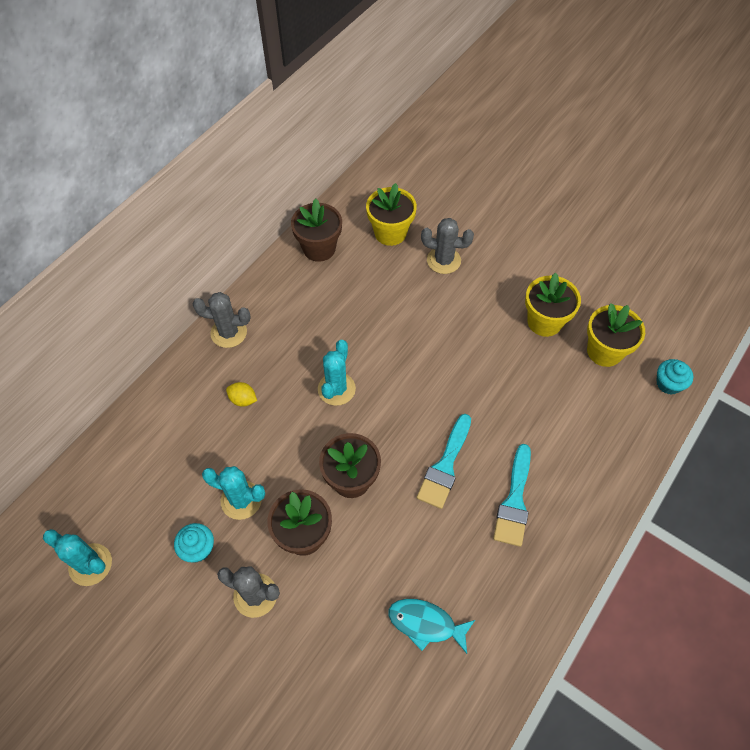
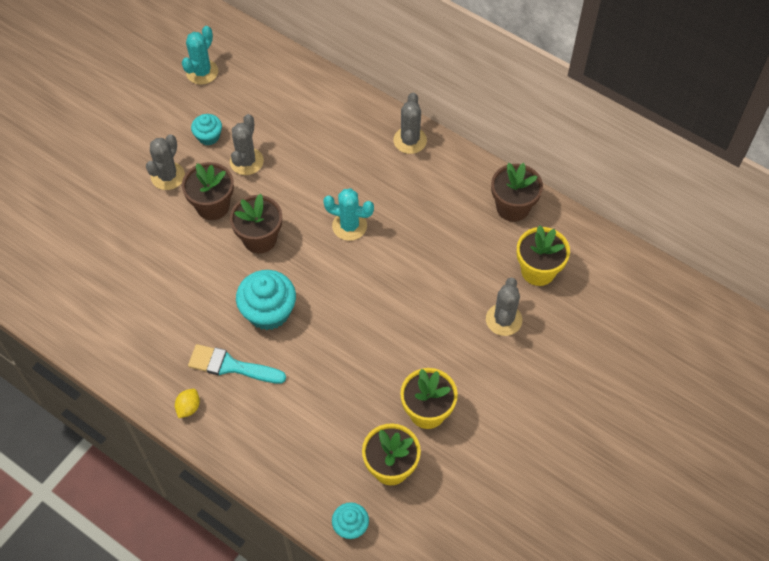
camera: 90 degrees right, 0 degrees up
(241, 500) = (246, 161): turquoise cactus -> grey cactus
(243, 400) = (340, 156): yellow lemon -> yellow lemon (188, 407)
(425, 624) = (132, 292): turquoise fish -> none
(445, 466) = (268, 311): turquoise brush -> turquoise cupcake

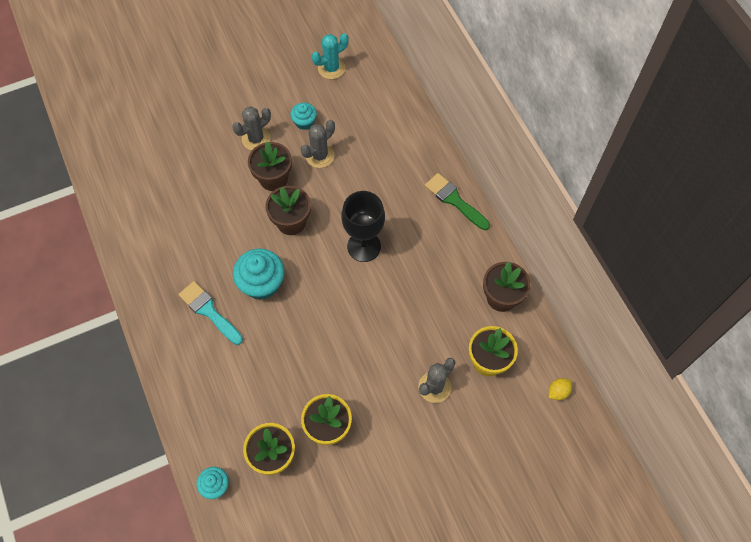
camera: 30 degrees right, 5 degrees up
(188, 407) = (160, 326): yellow lemon -> yellow lemon (558, 392)
(349, 226) = (364, 246): turquoise cactus -> black goblet
(410, 140) = (454, 200): grey cactus -> green brush

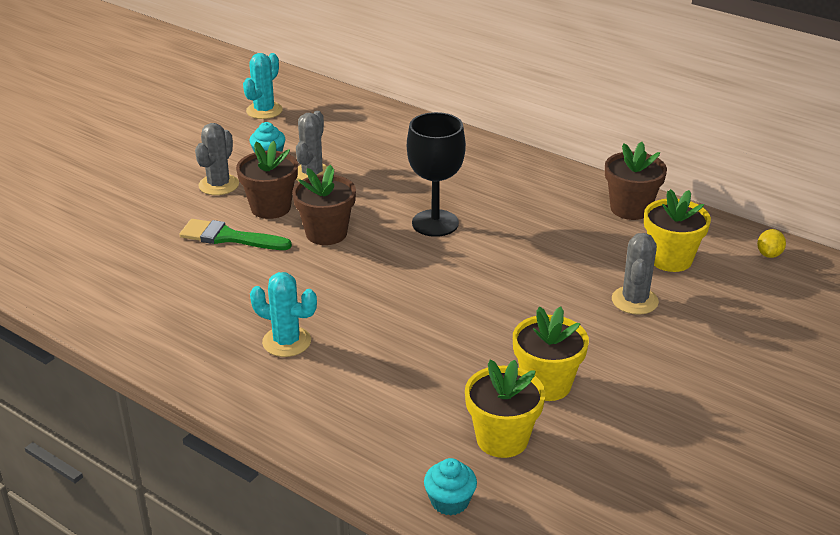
camera: 30 degrees left, 30 degrees down
(209, 311) = (286, 342): turquoise brush -> turquoise cactus
(262, 283) = (336, 293): turquoise cupcake -> none
(454, 200) = (502, 158): green brush -> green brush (229, 237)

